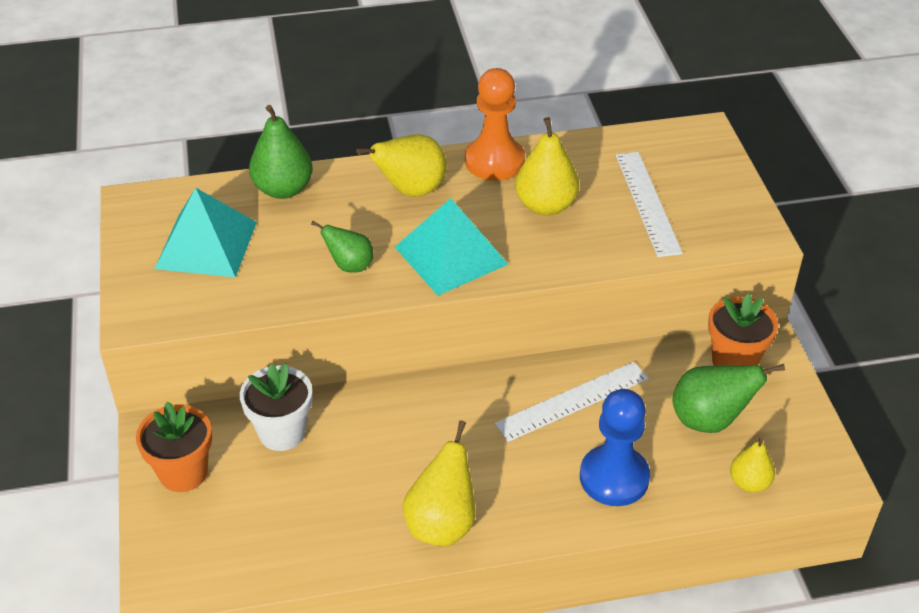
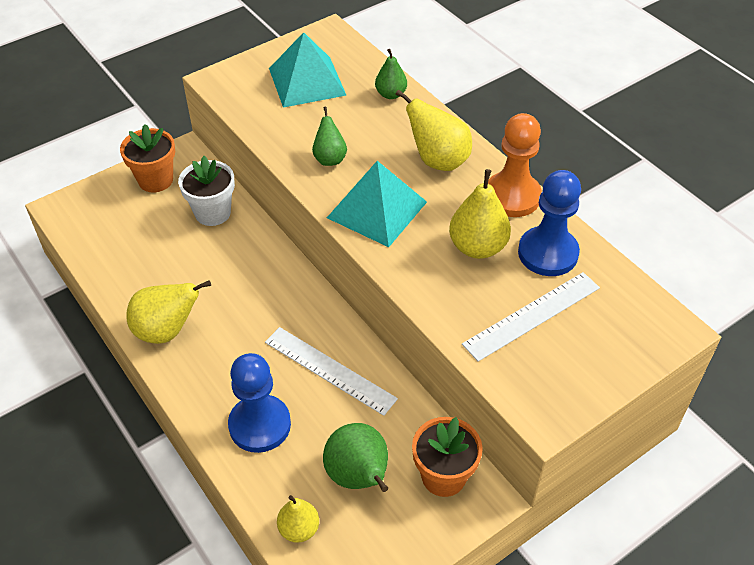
camera: 65 degrees right, 5 degrees up
(283, 189) = (391, 94): green pear -> green pear, size x0.62
(580, 166) = (548, 253): none -> blue pawn

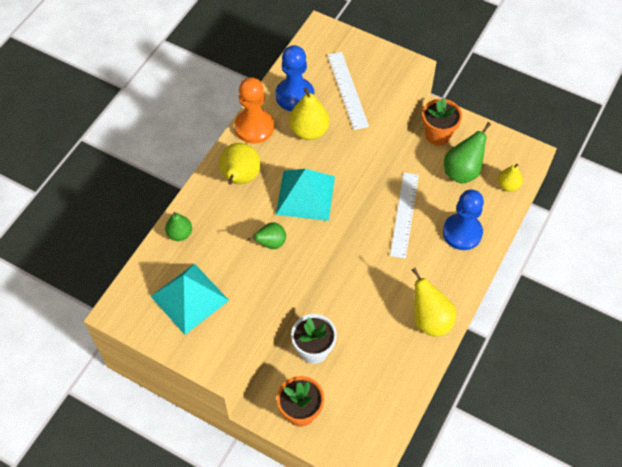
camera: 115 degrees left, 10 degrees up
(532, 315) = (347, 90): white ruler -> white ruler turned 45 degrees clockwise

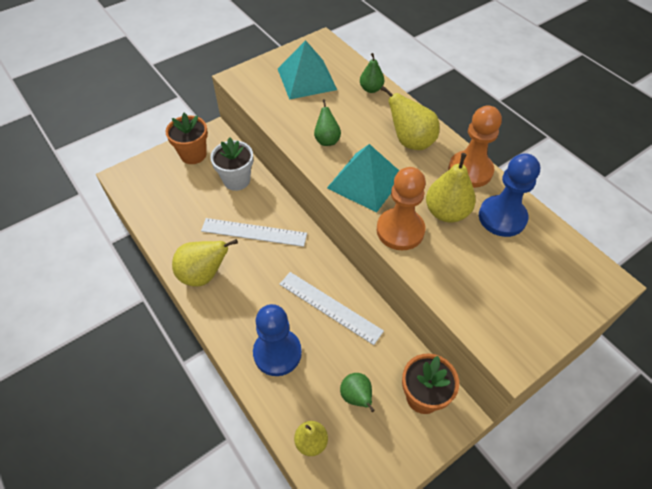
camera: 115 degrees right, 5 degrees down
(344, 155) = (400, 230): none -> orange pawn
(347, 90) = (494, 270): white ruler -> white ruler (254, 232)
(462, 171) = (356, 397): green pear -> green pear, size x0.62

